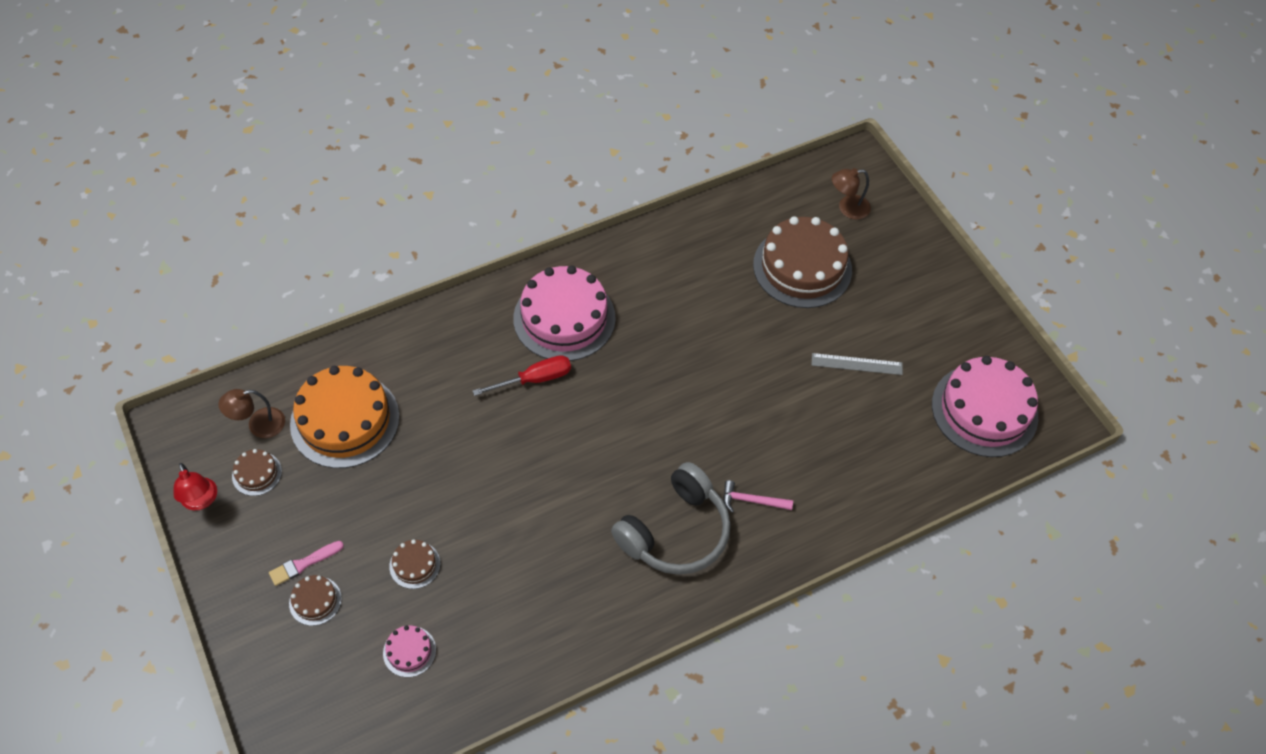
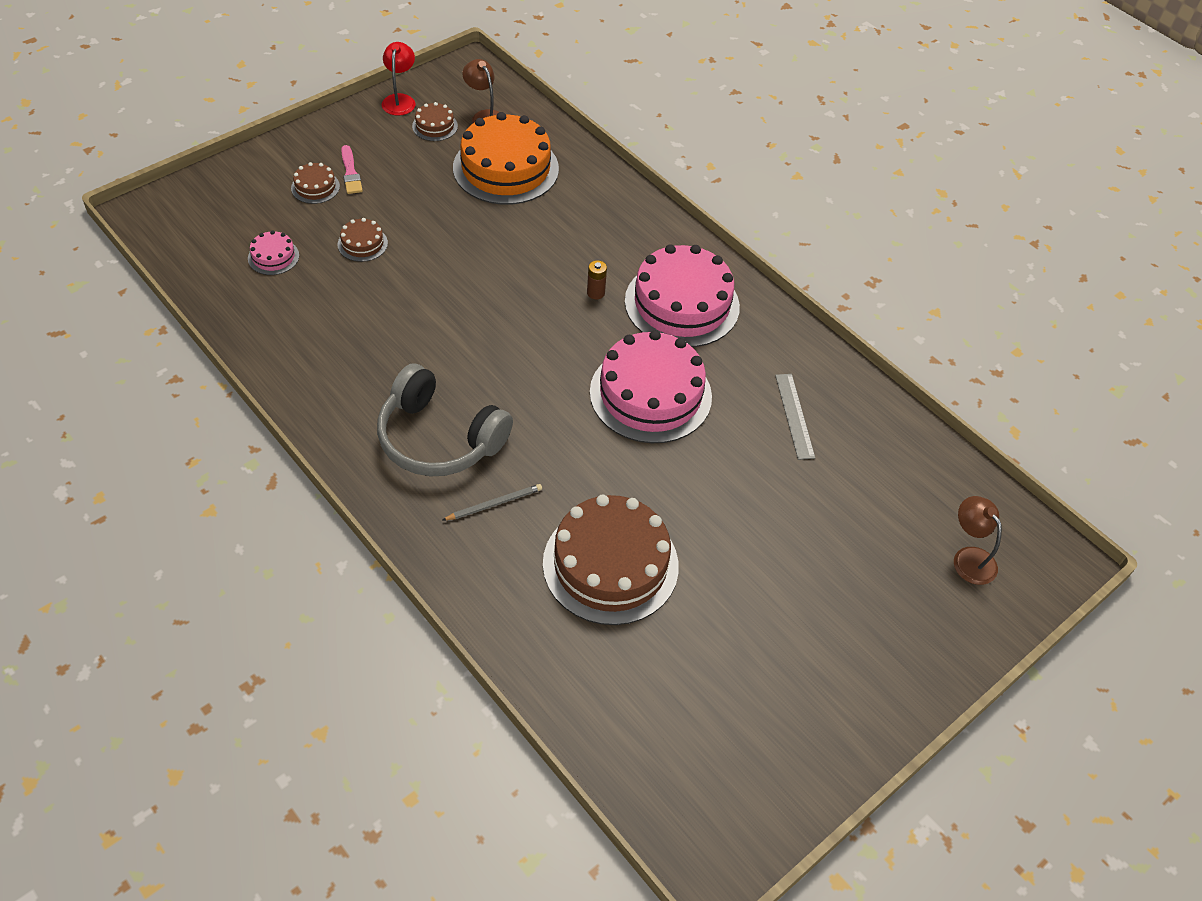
camera: 75 degrees right, 5 degrees down
(201, 501) = (400, 100): red lamp -> red lamp turned 135 degrees clockwise
(303, 564) = (350, 173): pink brush -> pink brush turned 150 degrees counterclockwise
(534, 379) = (595, 293): red screwdriver -> brown battery
(752, 500) = (494, 504): pink hammer -> grey pencil
(802, 267) = (848, 517): brown cake -> brown cake (610, 564)
(856, 364) = (721, 593): grey ruler -> grey ruler (794, 416)
(984, 410) = (699, 756): pink cake -> pink cake (650, 394)

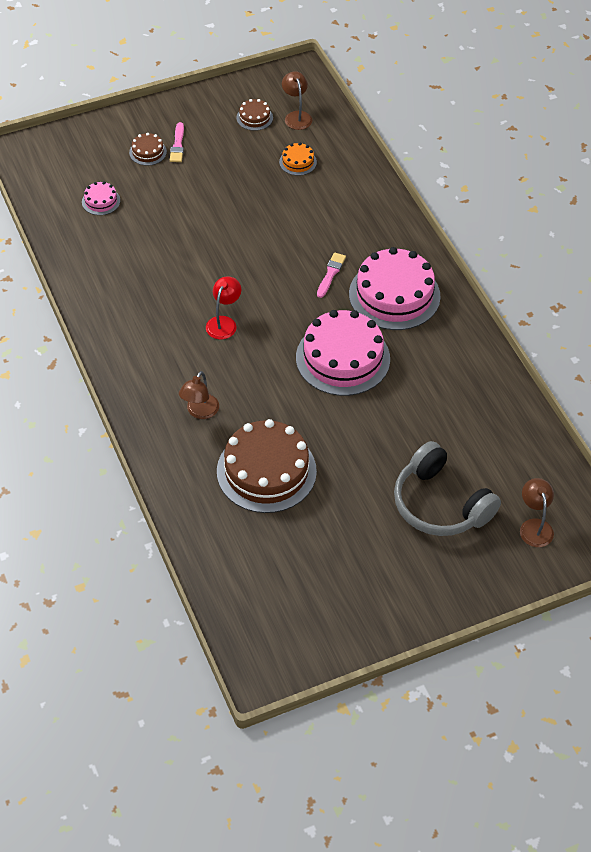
camera: 20 degrees right, 0 degrees up
(362, 244) = (168, 203): brown cake -> none
(400, 100) = (234, 91): red lamp -> red lamp (224, 323)
(439, 438) = (177, 358): grey headphones -> grey headphones (440, 504)
(494, 504) = (200, 412): grey pencil -> brown lamp
(506, 168) = (298, 162): orange cake -> orange cake, size x0.44
(595, 293) = (331, 274): brown battery -> pink brush
(794, 416) = (446, 396): grey ruler -> none

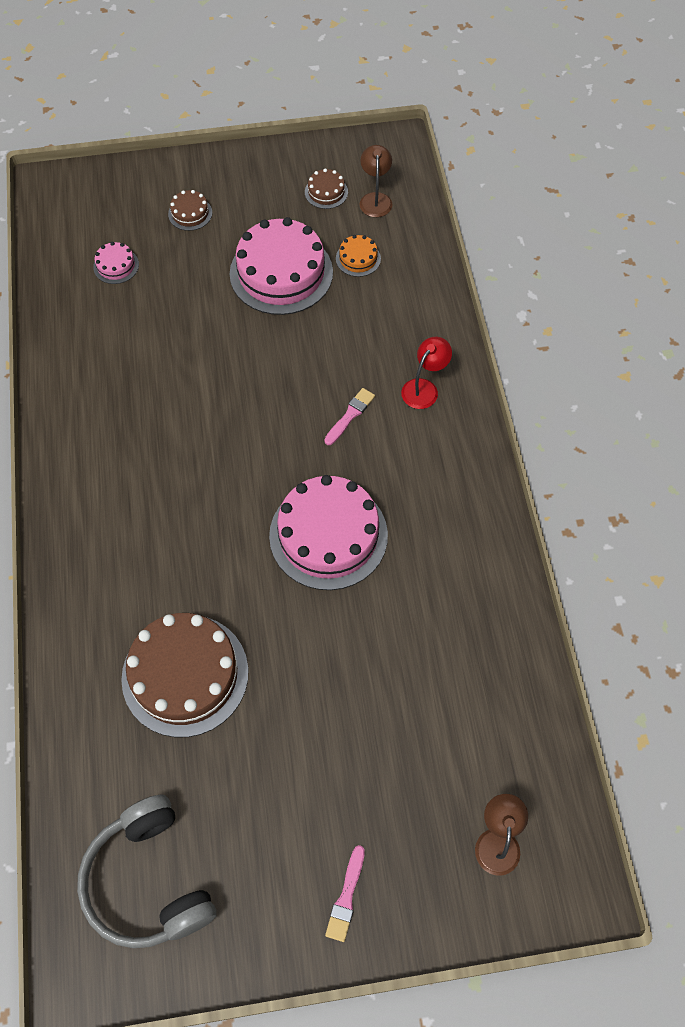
camera: 15 degrees right, 10 degrees up
(177, 145) = (227, 211): pink brush -> pink brush (346, 897)
(200, 412) = (133, 572): brown lamp -> none
(224, 323) = (202, 455): red lamp -> red lamp (424, 388)
(394, 295) = (418, 460): pink cake -> pink cake (281, 273)
(440, 504) = (385, 776): grey headphones -> grey headphones (149, 880)

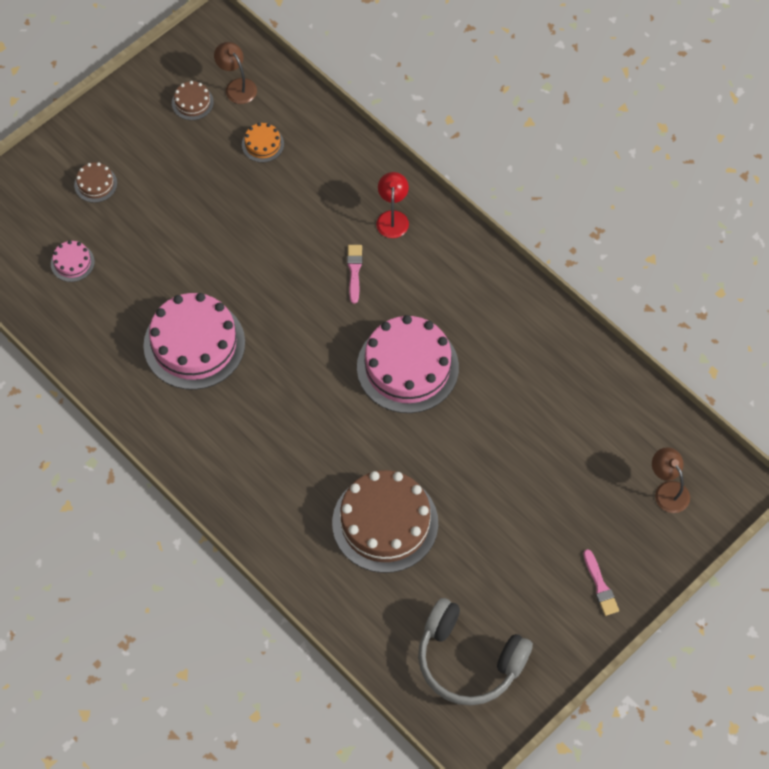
camera: 35 degrees left, 0 degrees up
(281, 273) = (211, 191): pink cake -> pink cake (194, 344)

